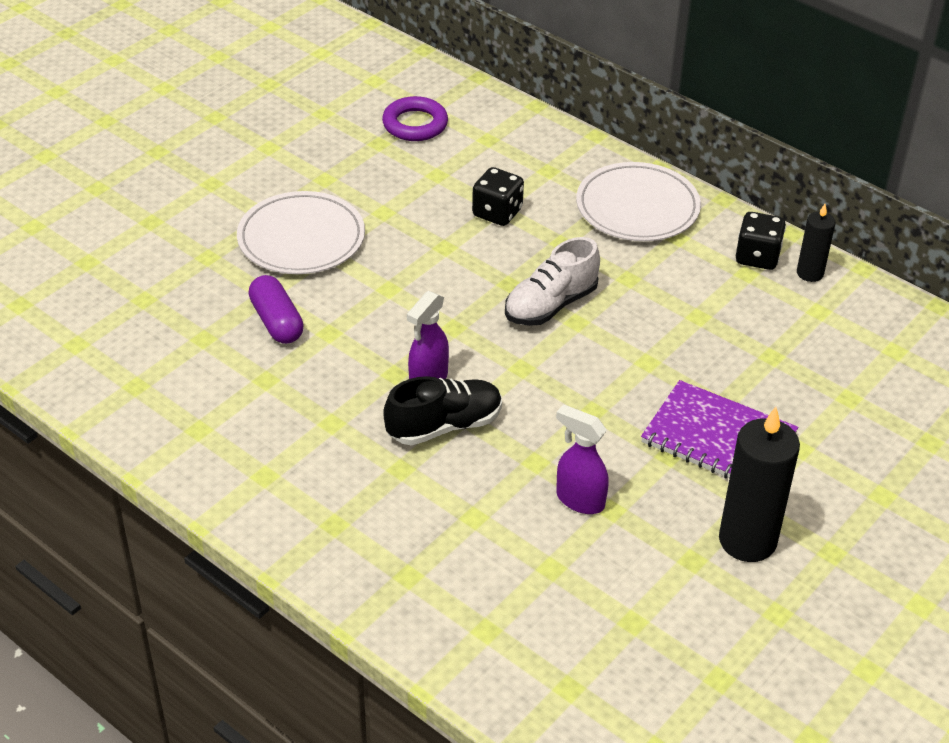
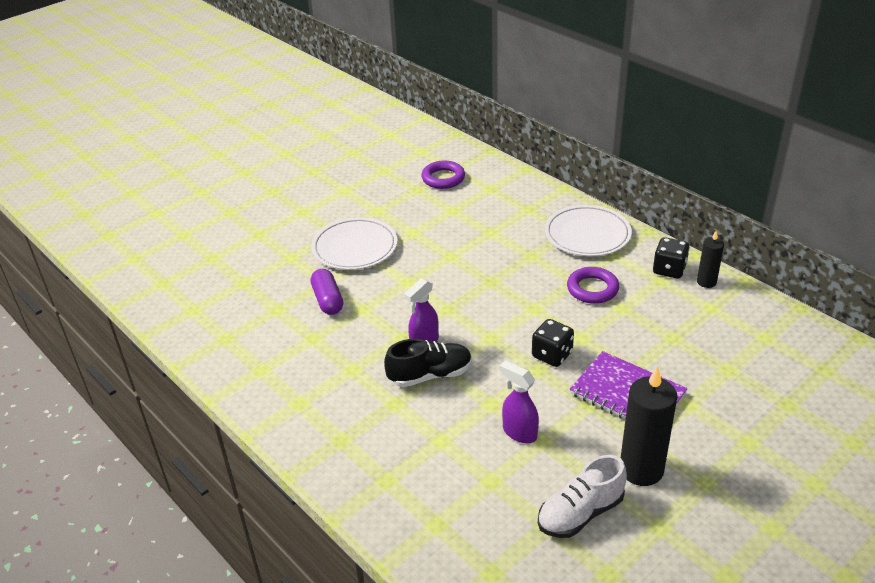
camera: 10 degrees right, 5 degrees down
(497, 213) = (489, 235): black dice -> black dice (552, 355)
(550, 305) = (517, 296): white shoe -> white shoe (580, 513)
(654, 290) = (592, 289): none -> purple ring

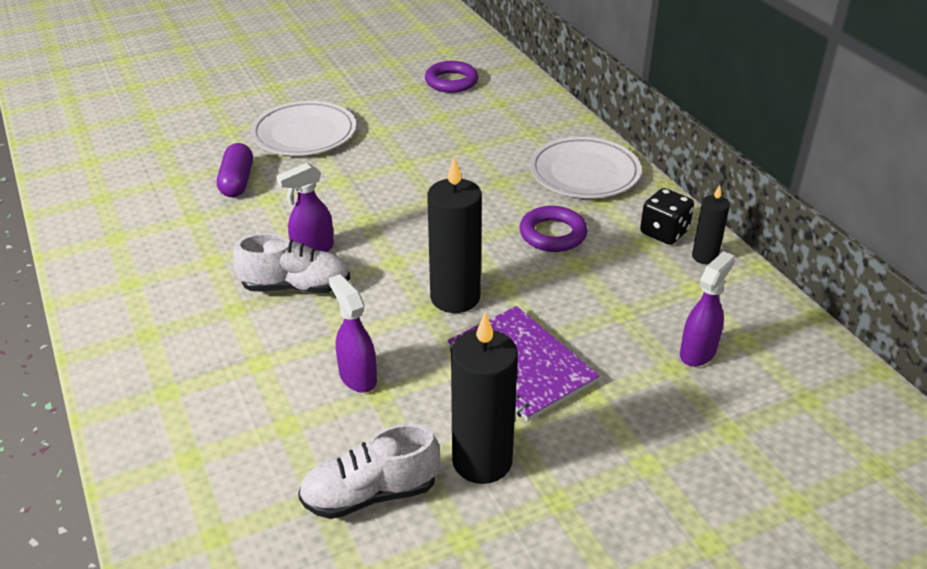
camera: 15 degrees right, 0 degrees up
(430, 375) = (296, 287): black shoe -> white shoe
(552, 355) = (455, 297): black dice -> black candle
(739, 354) = (698, 352): none -> purple spray bottle

